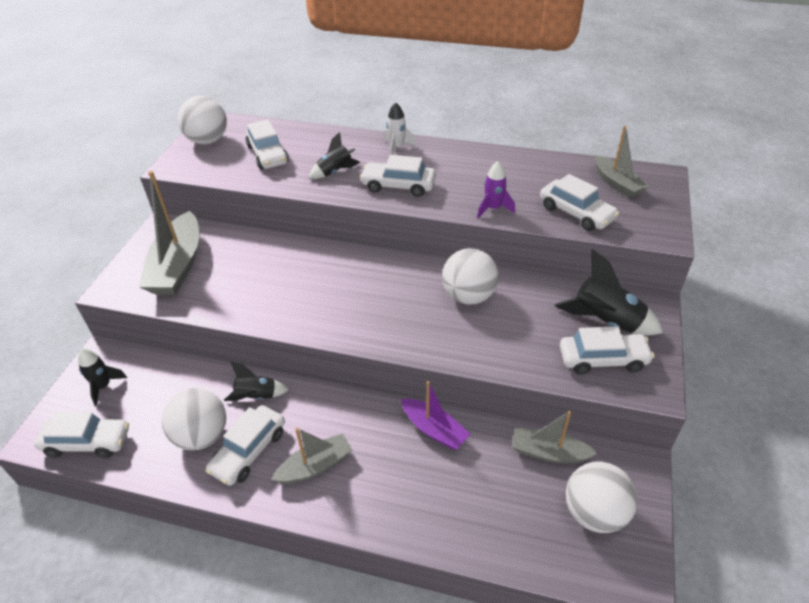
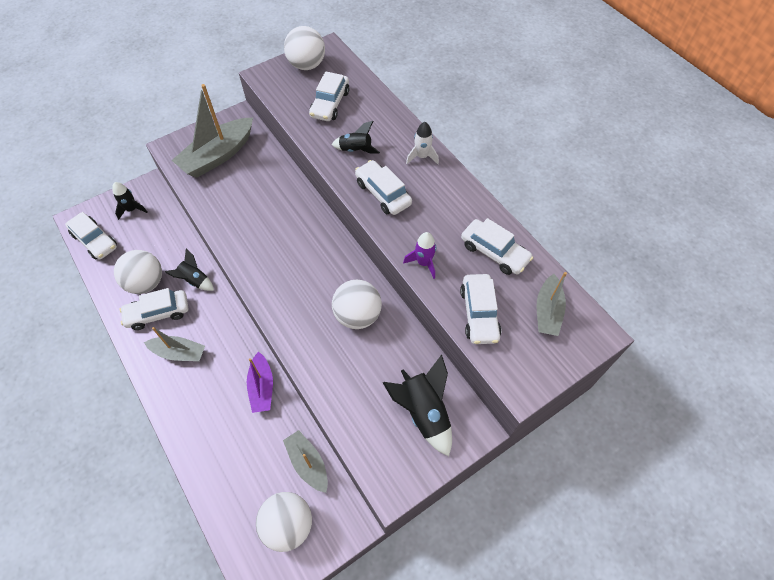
camera: 40 degrees right, 15 degrees up
(603, 359) = (385, 437): white car -> white car (494, 252)

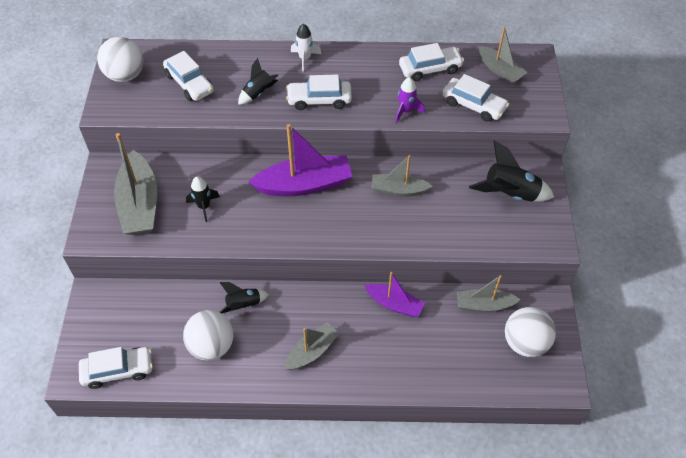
camera: 55 degrees left, 5 degrees down
(132, 209) = (108, 321): black rocket -> black rocket (204, 206)
(158, 313) = (255, 350): white car -> none
(311, 244) = (304, 185): none -> purple boat
(357, 315) = (399, 190): white ball -> grey boat

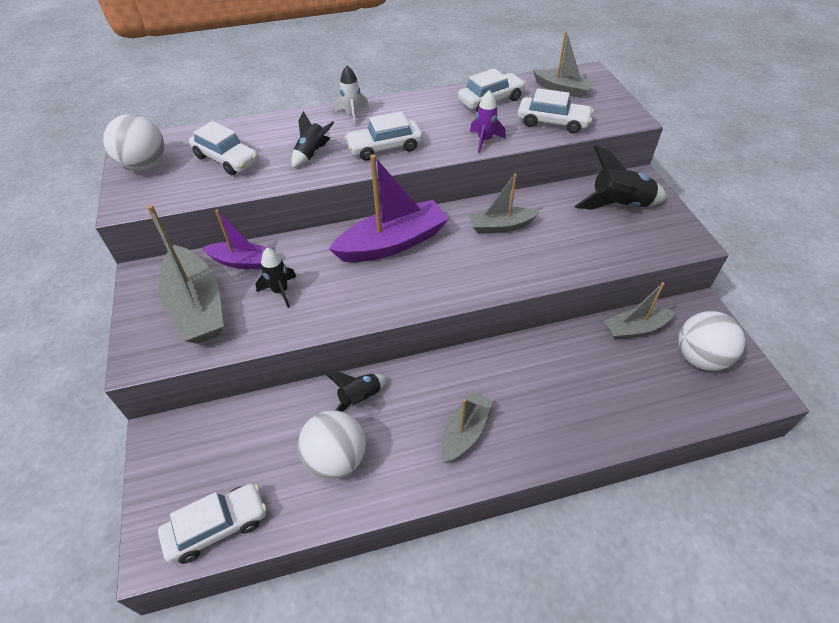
camera: 15 degrees left, 5 degrees down
(394, 304) = (537, 352): purple boat -> purple boat (242, 262)

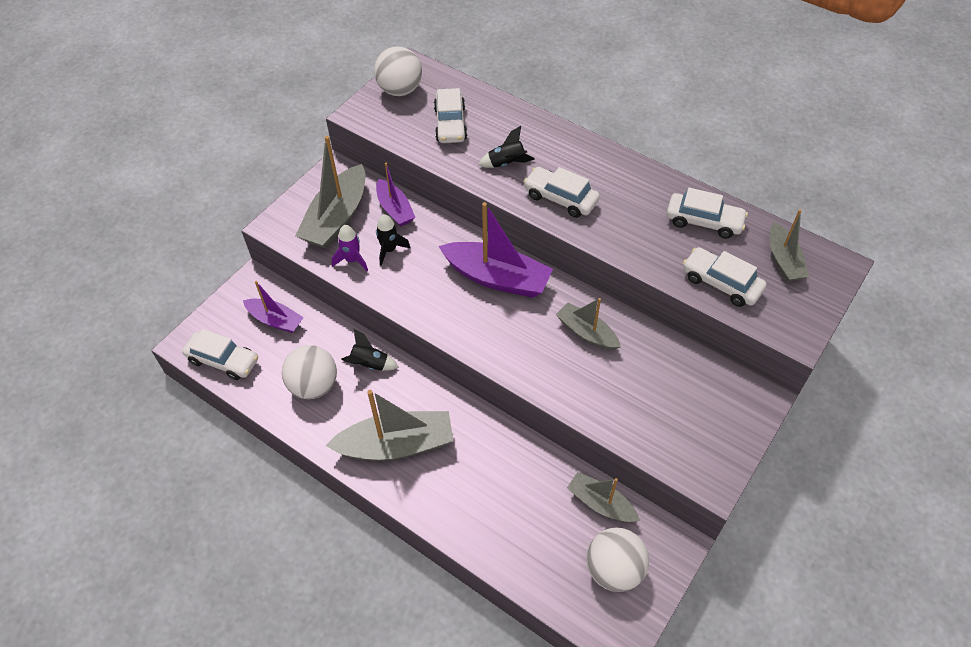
camera: 50 degrees right, 5 degrees up
(226, 445) = (275, 320): none -> purple boat
(352, 114) = (579, 150): white rocket -> none
(464, 432) = (396, 445): grey boat -> grey boat, size x1.68
(484, 140) = (641, 253): purple rocket -> purple rocket (352, 260)
(552, 122) = (721, 283): white car -> white car turned 150 degrees clockwise
(619, 205) = (704, 401): black rocket -> none

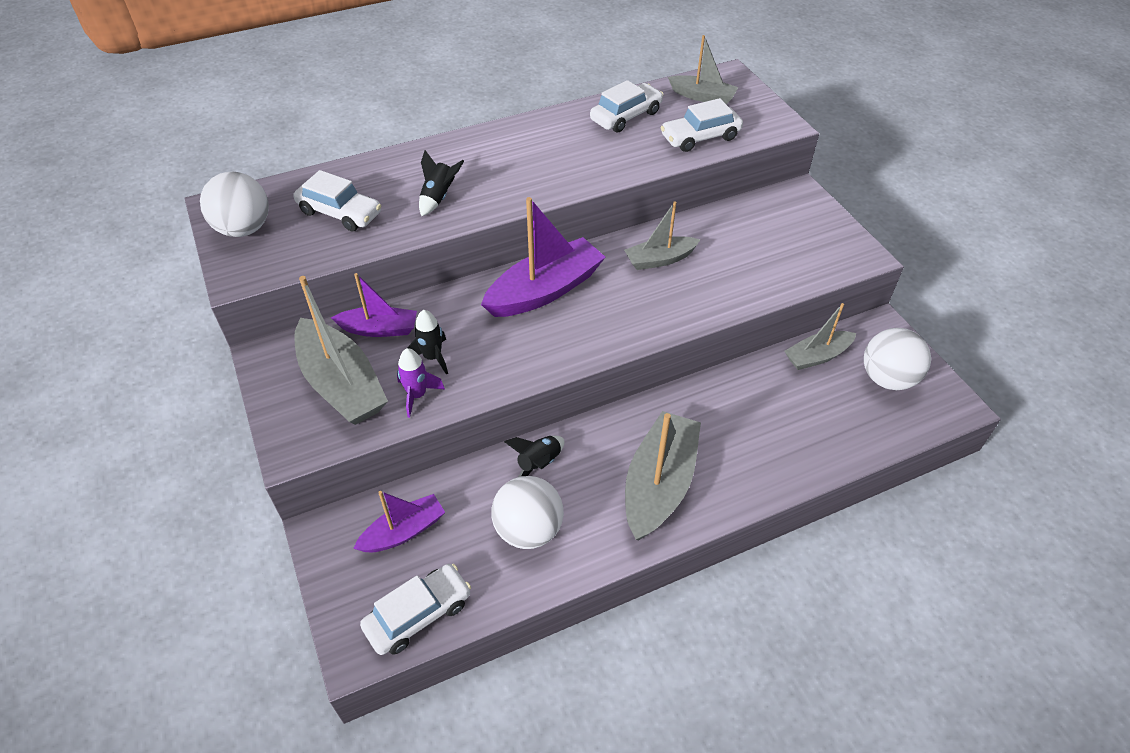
camera: 60 degrees left, 5 degrees down
(560, 198) = (520, 183): white car -> none

